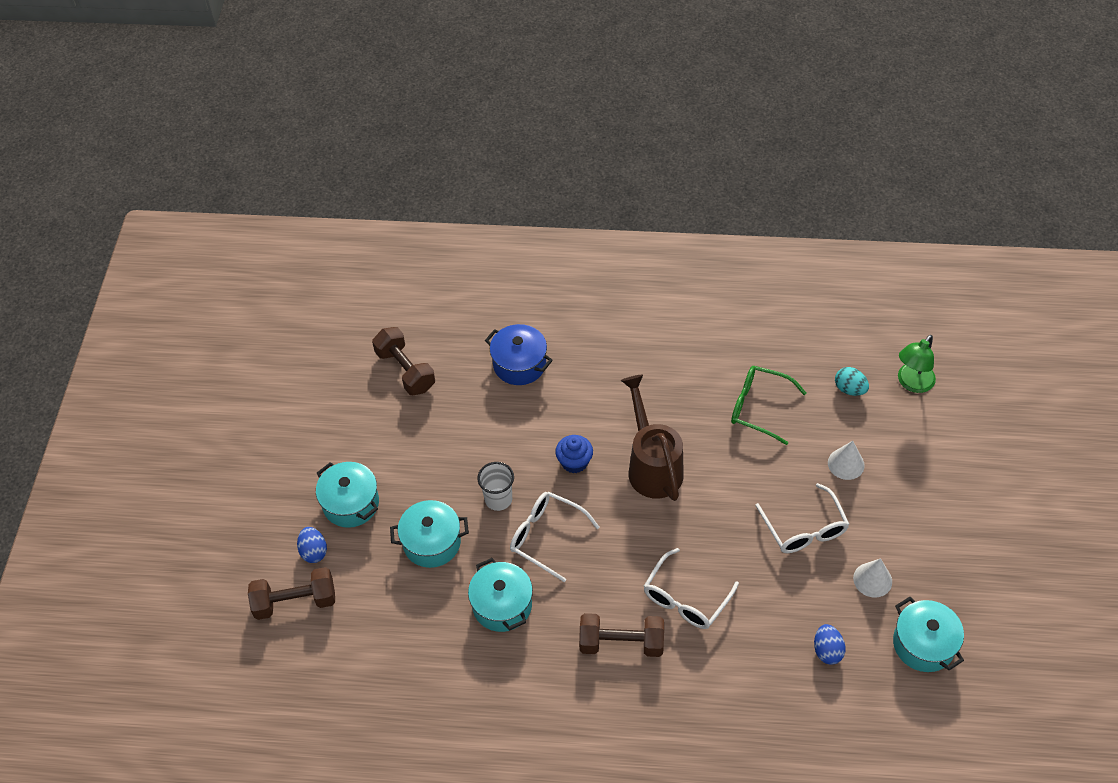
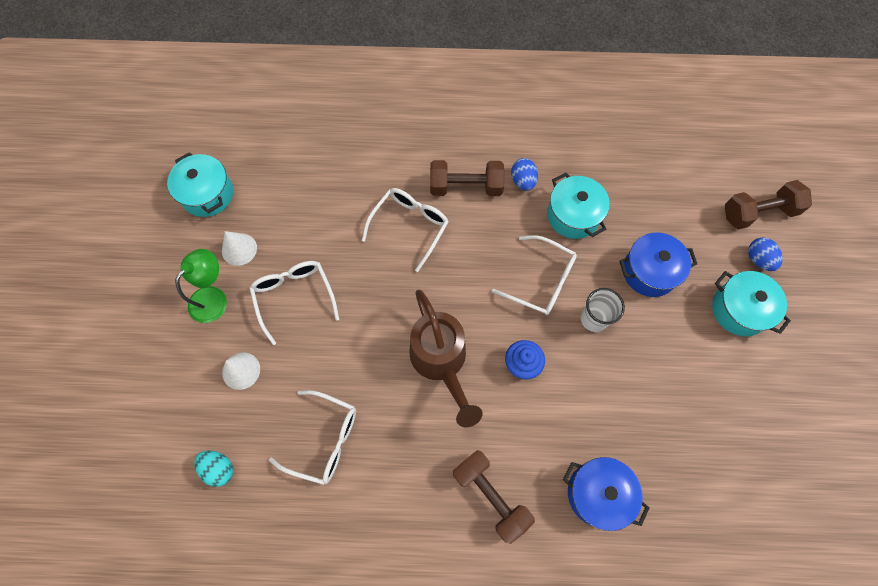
camera: 175 degrees right, 15 degrees up
(405, 370) = (729, 480): brown dumbbell -> brown dumbbell (490, 496)
(432, 542) = (649, 272): turquoise pot -> blue pot
(758, 407) = (324, 440): green glasses -> white glasses
(827, 650) = (290, 186): blue egg -> blue egg (523, 181)
(912, 383) = (146, 479): green lamp -> green lamp (213, 297)

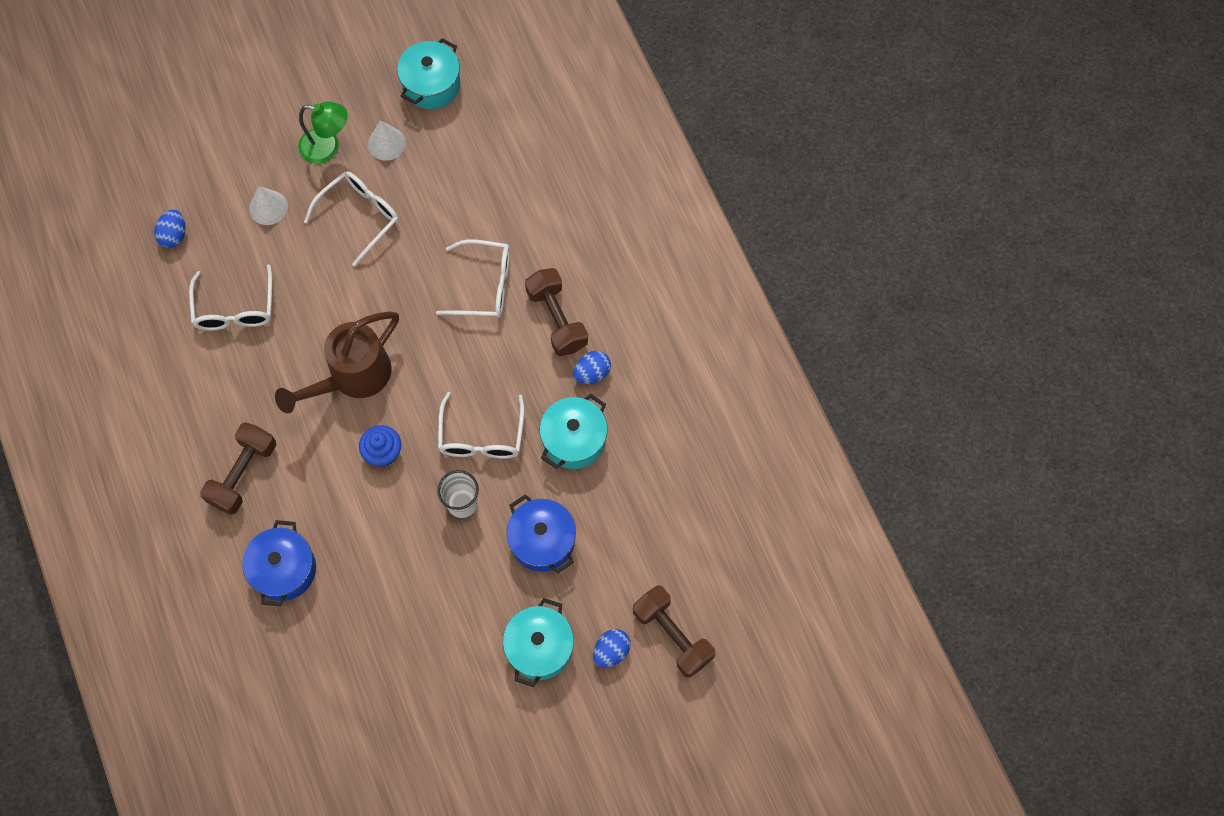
camera: 65 degrees right, 0 degrees up
(219, 468) = (174, 235): turquoise egg -> blue egg

